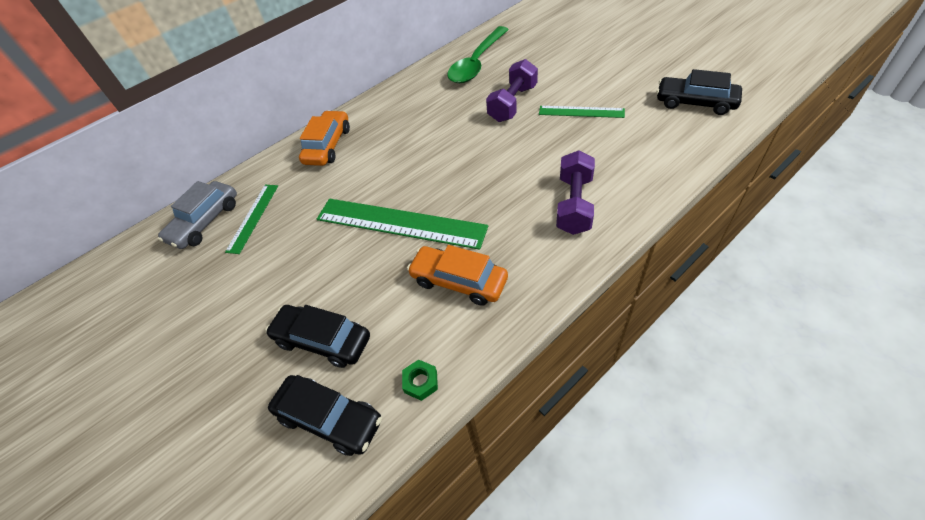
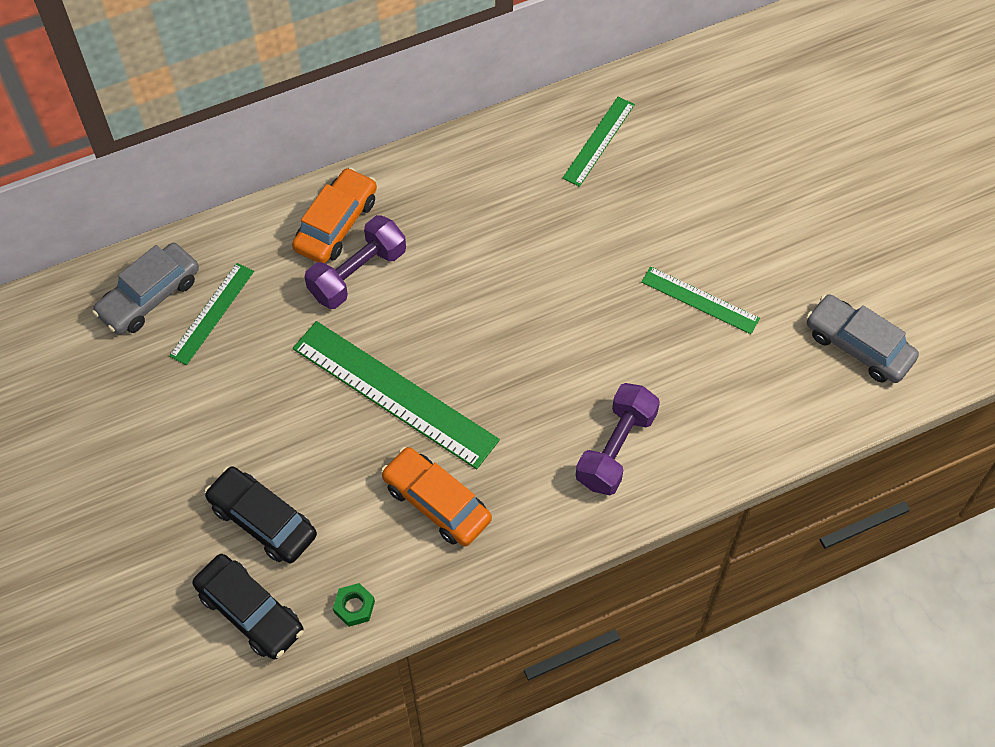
camera: 10 degrees right, 10 degrees up
(477, 63) = (598, 141): green spoon -> green ruler
(513, 103) = (615, 246): purple dumbbell -> purple dumbbell (357, 274)
(695, 102) = (858, 345): black car -> grey car

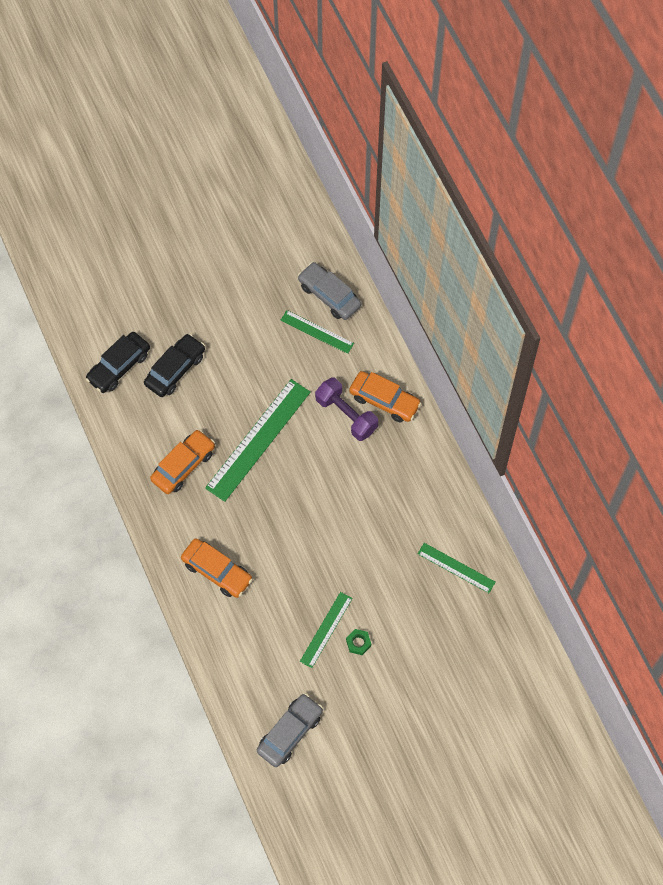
camera: 90 degrees right, 5 degrees up
(354, 607) = (119, 421): green nut -> green nut (358, 643)
(615, 448) = (217, 571): purple dumbbell -> orange car

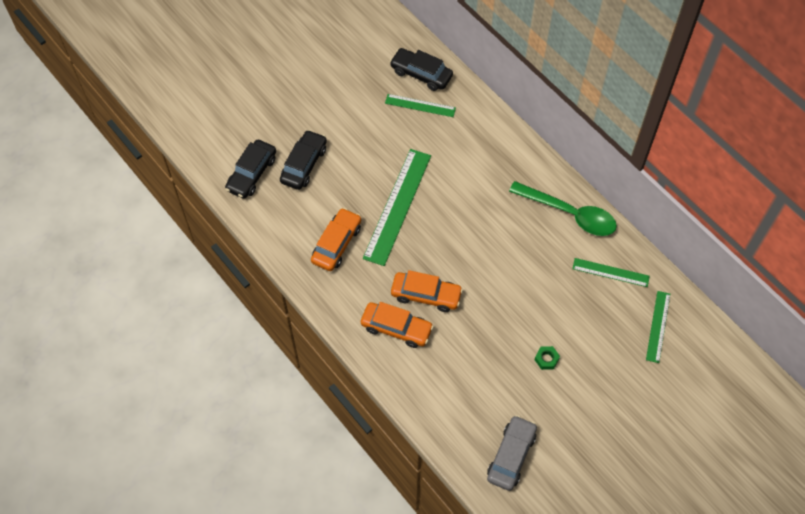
camera: 15 degrees left, 5 degrees down
(326, 629) = (513, 355): green ruler -> green ruler (658, 326)
(329, 295) = (421, 74): grey car -> black car
(346, 415) = (469, 167): purple dumbbell -> none
(384, 400) = (498, 148): orange car -> orange car (426, 295)
(435, 493) = (570, 214): none -> green spoon

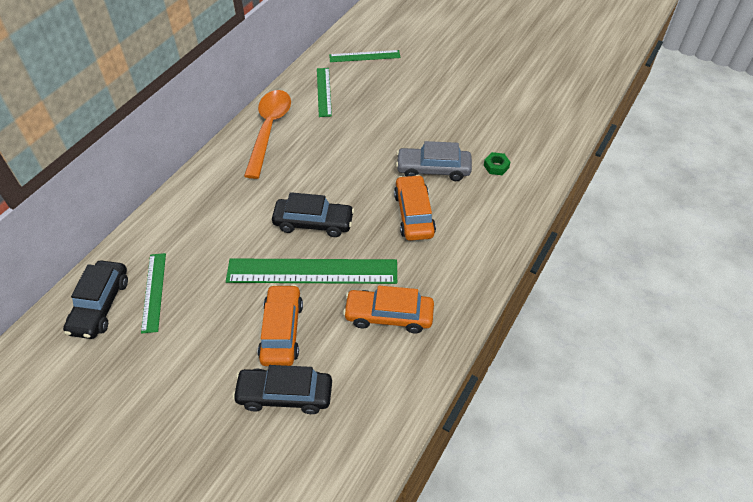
camera: 110 degrees left, 10 degrees down
(252, 174) = (321, 459): black car -> black car (313, 223)
(396, 328) = (465, 228): orange car -> orange car (282, 331)
(511, 456) = (538, 116): grey car -> grey car (433, 169)
(546, 359) = (434, 114): green nut -> green nut (496, 166)
(570, 214) = (269, 130): green spoon -> orange spoon

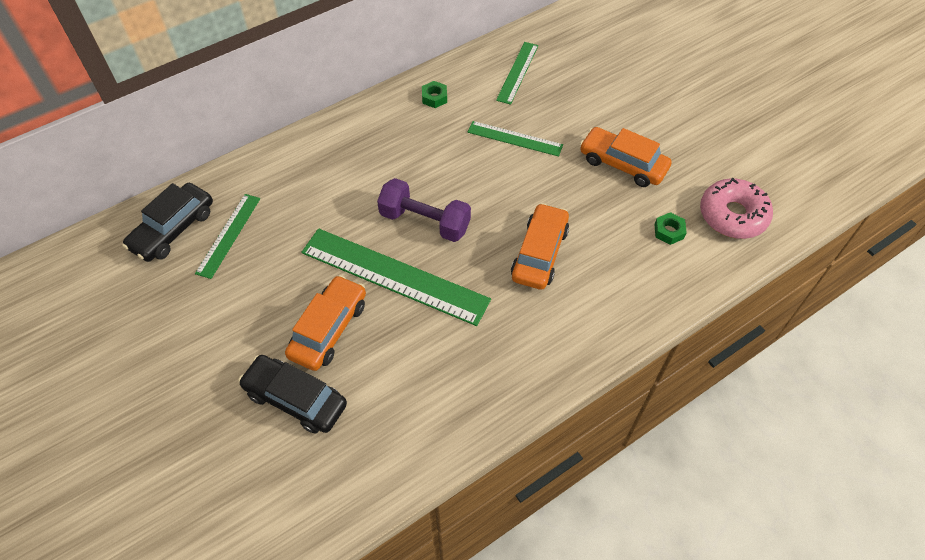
camera: 25 degrees right, 5 degrees up
(269, 130) = (434, 98): orange spoon -> green nut
(313, 223) = (425, 222): black car -> purple dumbbell
(364, 56) = (587, 44): green ruler -> green ruler (514, 138)
(389, 315) = (448, 359): orange car -> orange car (622, 164)
(433, 169) = (591, 208): grey car -> none
(532, 141) = (732, 215): none -> pink donut

